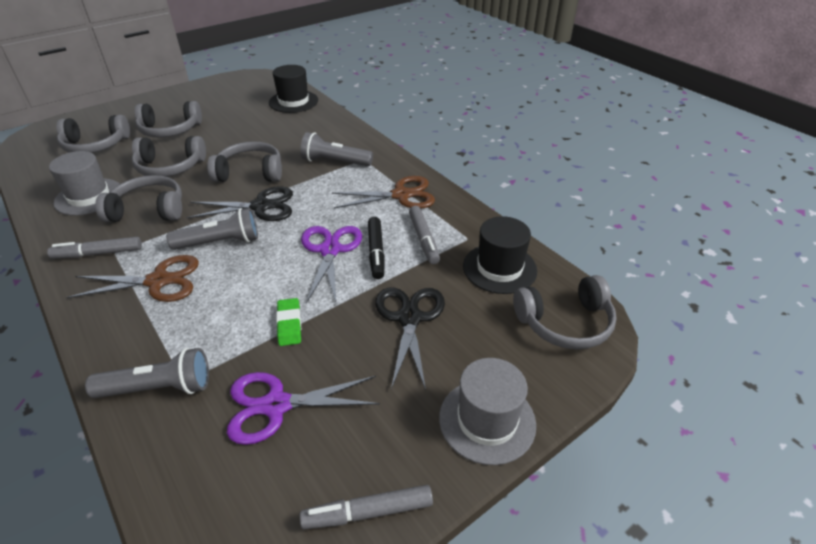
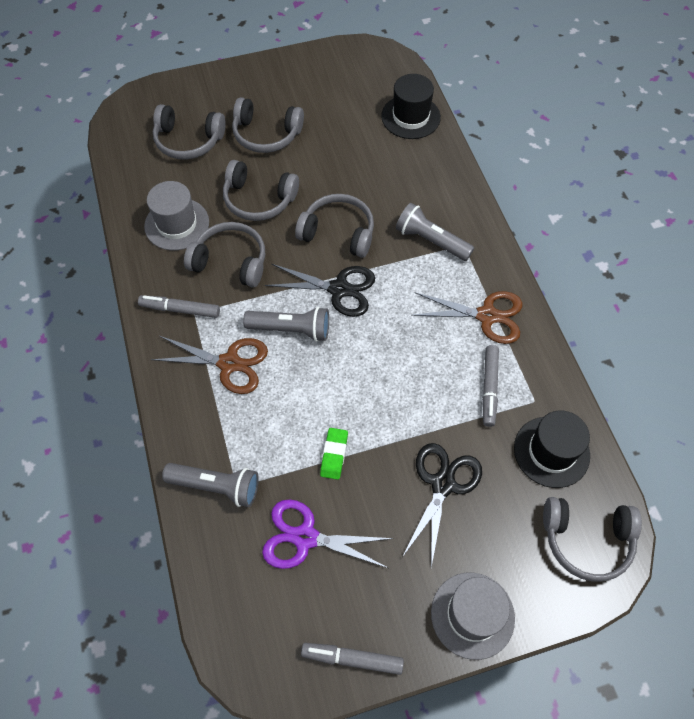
camera: 20 degrees right, 20 degrees up
(330, 250) = (393, 373): purple scissors -> none
(376, 252) = (436, 390): black marker -> none

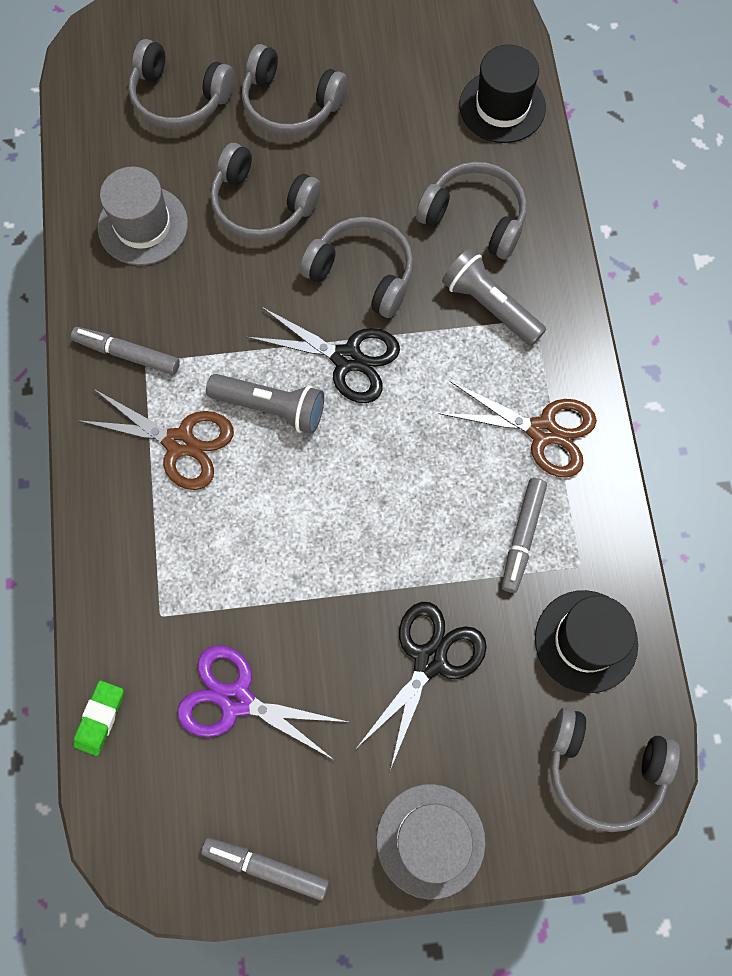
camera: 10 degrees right, 10 degrees up
(216, 486) = (134, 611): grey flashlight -> none
(231, 261) = (207, 293): grey headphones -> grey headphones (475, 217)
(334, 454) = (294, 594): green eraser -> green eraser (100, 718)

